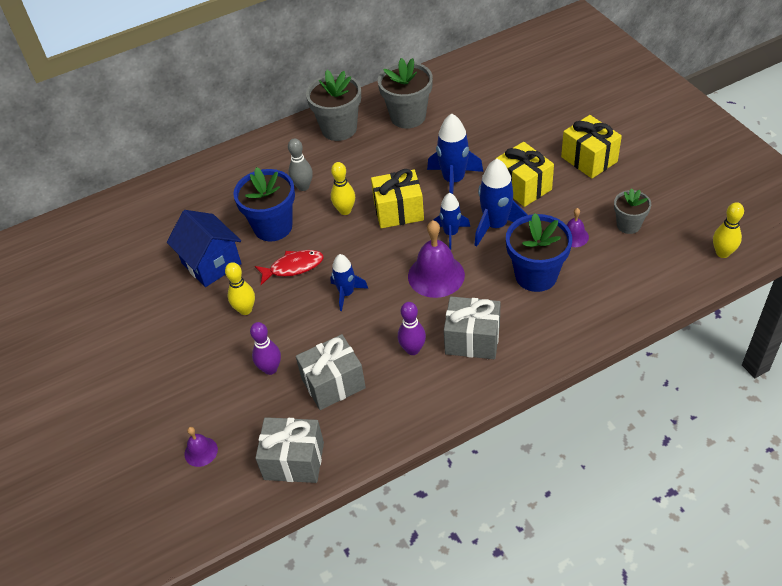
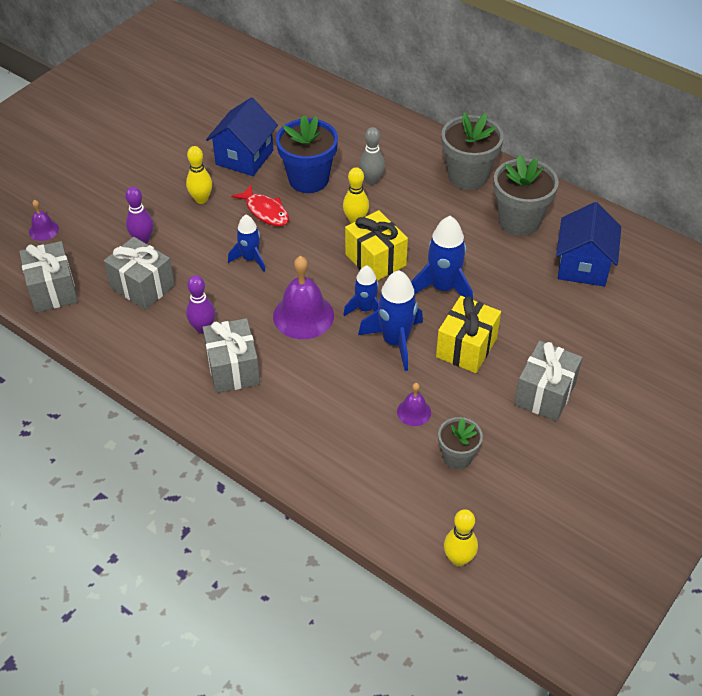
camera: 60 degrees right, 0 degrees up
(475, 99) = (583, 266): none -> blue house
(536, 275) = (341, 395): blue flower pot -> none
(589, 159) = (545, 394): yellow gift -> grey gift

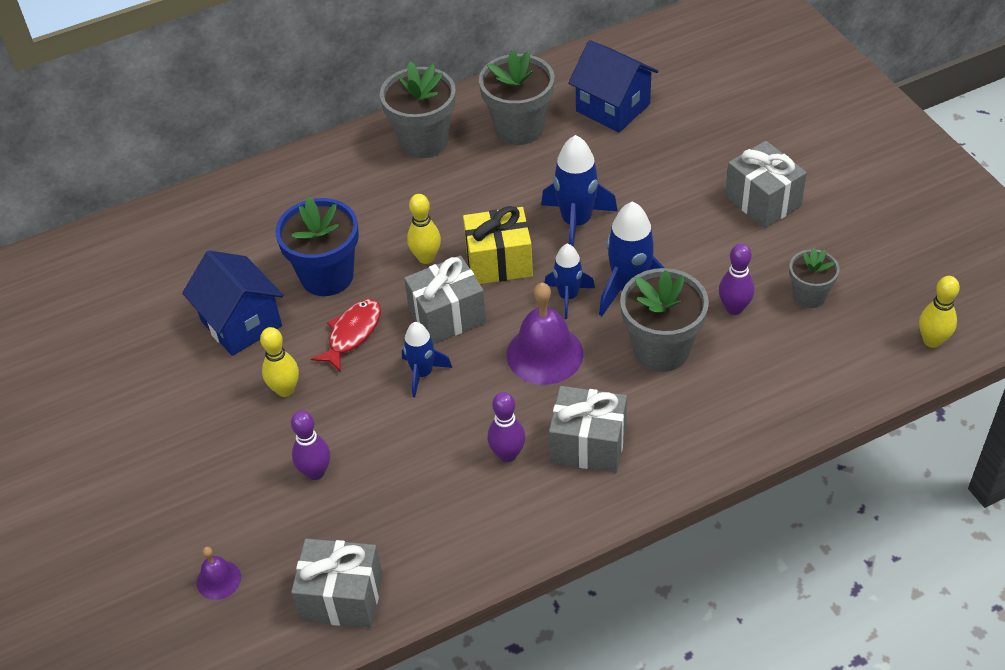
camera: 60 degrees left, 0 degrees up
(142, 286) = (399, 496): grey gift -> grey gift (447, 316)
(265, 211) = (352, 334): red fish -> red fish turned 45 degrees counterclockwise
(345, 380) = (661, 349): none -> grey flower pot
(371, 180) = (370, 221): grey bowling pin -> none
(414, 412) = (734, 308): purple bell -> purple bowling pin
(466, 347) = (670, 235): yellow gift -> none

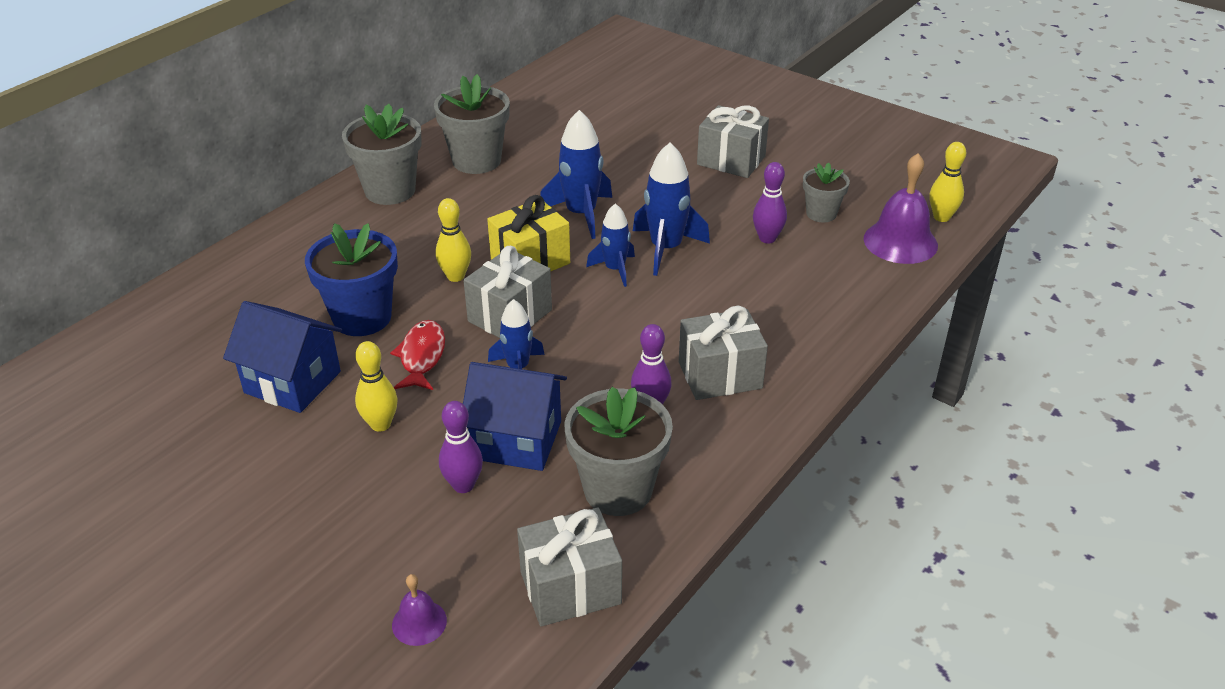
camera: 30 degrees left, 10 degrees down
(544, 354) = (626, 318): purple bell -> purple bell (900, 242)
(613, 108) = (552, 128): blue house -> blue house (517, 440)
(661, 349) = (729, 285): grey flower pot -> grey flower pot (618, 490)

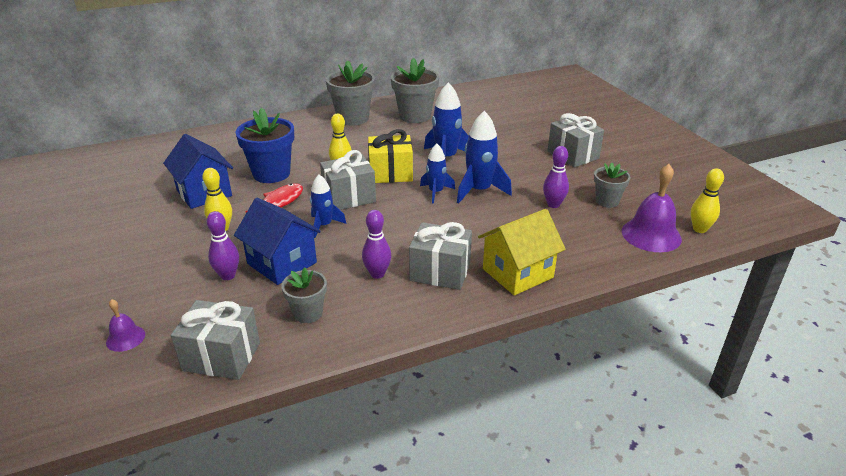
camera: 30 degrees right, 5 degrees down
(618, 490) = (308, 313): grey flower pot -> grey flower pot, size x0.58
(805, 343) = (517, 273): none -> yellow house

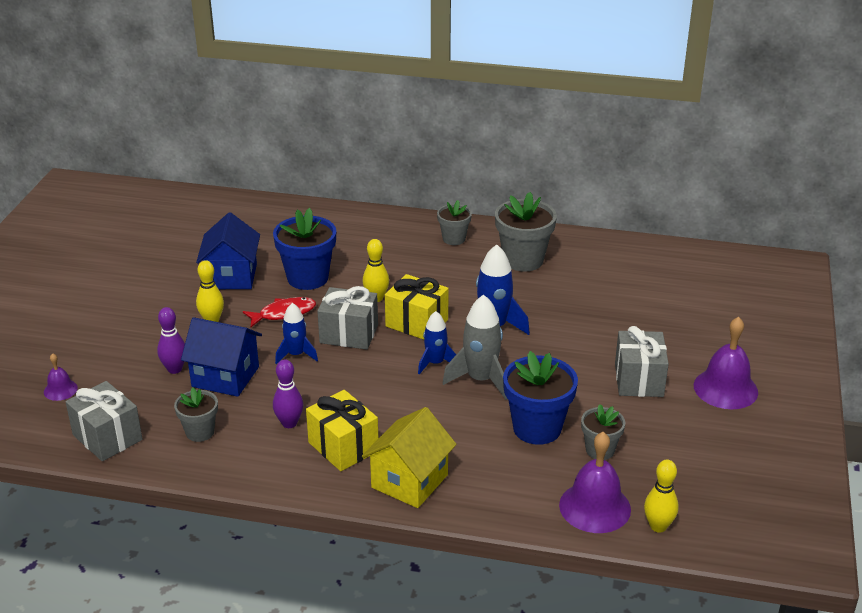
camera: 35 degrees right, 0 degrees up
(282, 263) = (225, 377): blue house -> blue house turned 60 degrees counterclockwise
(353, 118) = (454, 239): grey flower pot -> grey flower pot, size x0.58
(440, 272) = (343, 447): grey gift -> yellow gift
(479, 191) = (480, 380): blue rocket -> grey rocket
(517, 273) = (409, 481): yellow house -> yellow house turned 60 degrees counterclockwise
(553, 204) = (537, 428): purple bowling pin -> blue flower pot
(624, 142) = (725, 388): none -> purple bell

